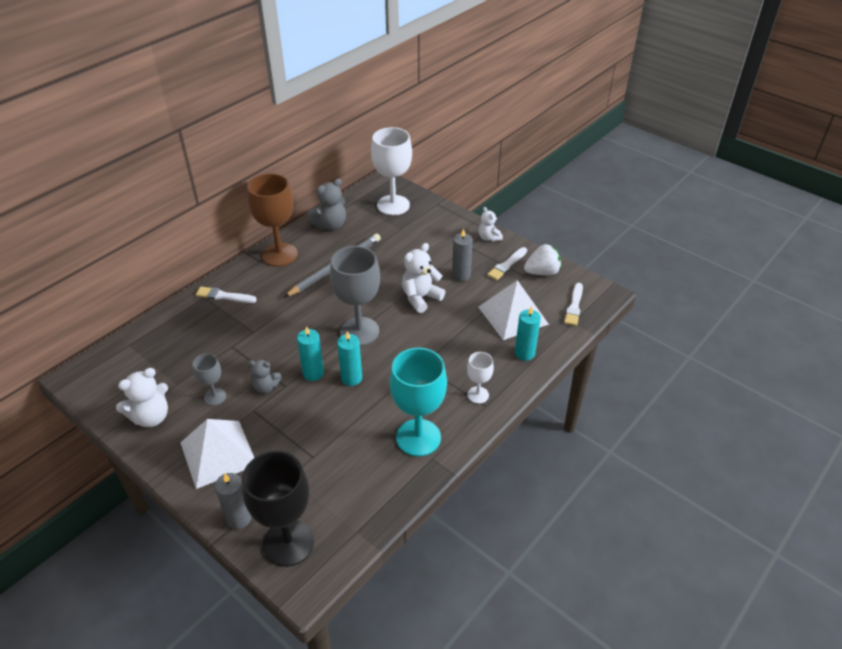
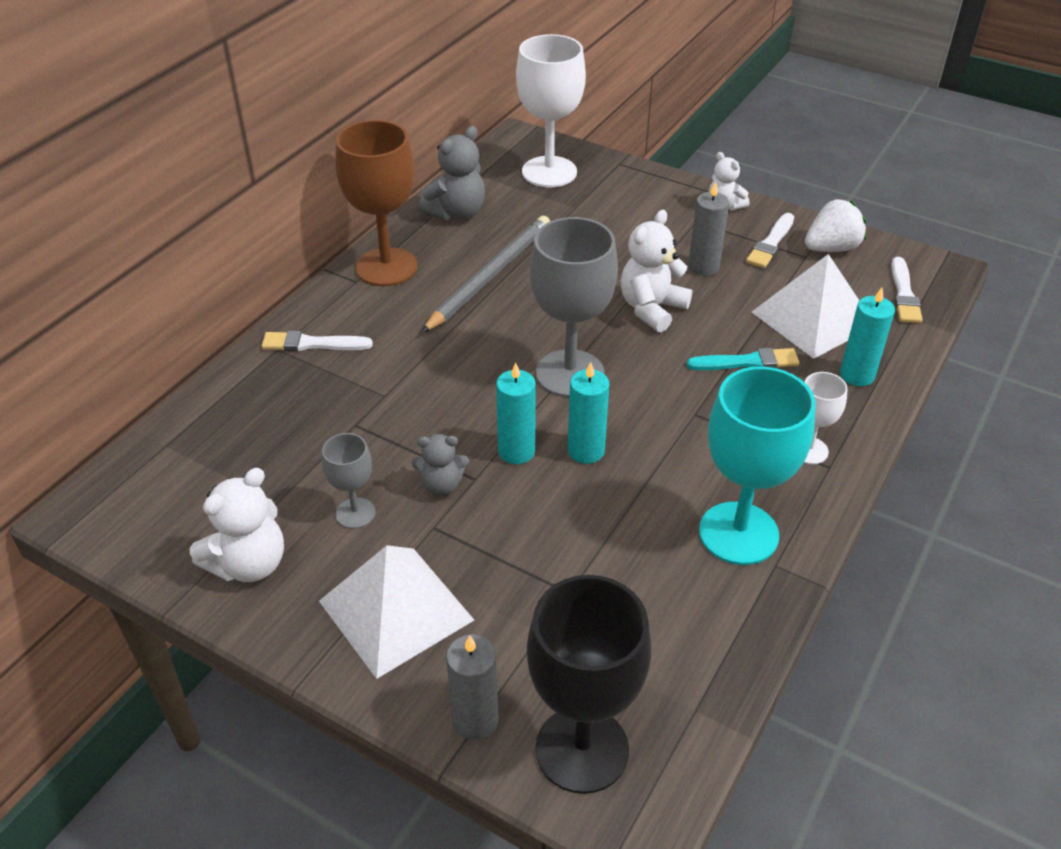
camera: 10 degrees left, 0 degrees up
(463, 337) = (747, 362): none -> turquoise brush

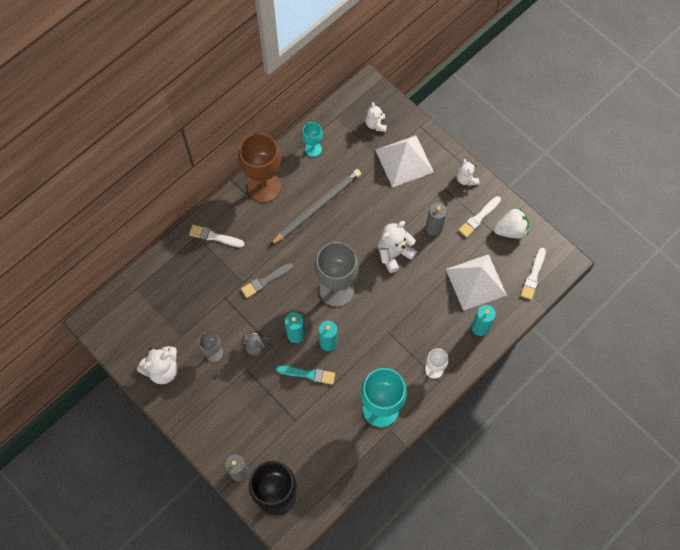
camera: 15 degrees right, 25 degrees up
(396, 610) = (219, 410): white pyramid -> white pyramid (404, 161)
(429, 385) = (265, 281): none -> grey brush
(456, 212) = (313, 149): grey teddy bear -> turquoise goblet
(549, 172) = (376, 124): white goblet -> white teddy bear
(747, 362) = (428, 304): turquoise brush -> turquoise brush (308, 374)

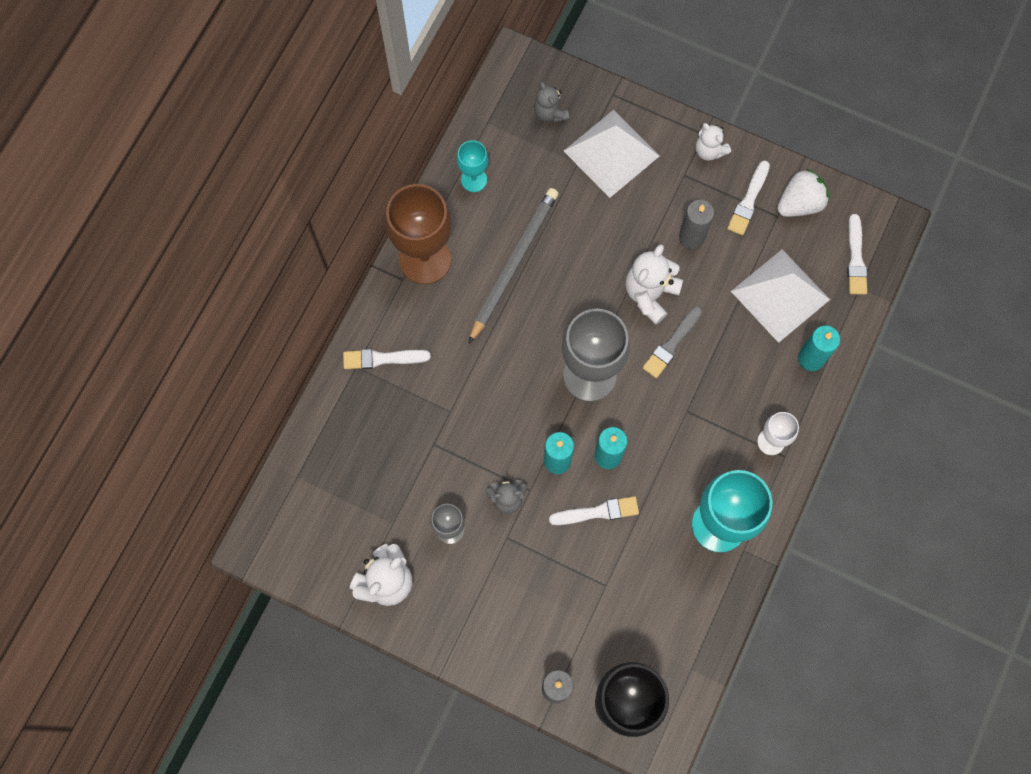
camera: 20 degrees left, 5 degrees up
(265, 281) = (483, 398): grey brush -> grey brush (671, 344)
(308, 374) = (597, 512): turquoise brush -> white brush
(376, 124) = (550, 113): white teddy bear -> grey teddy bear

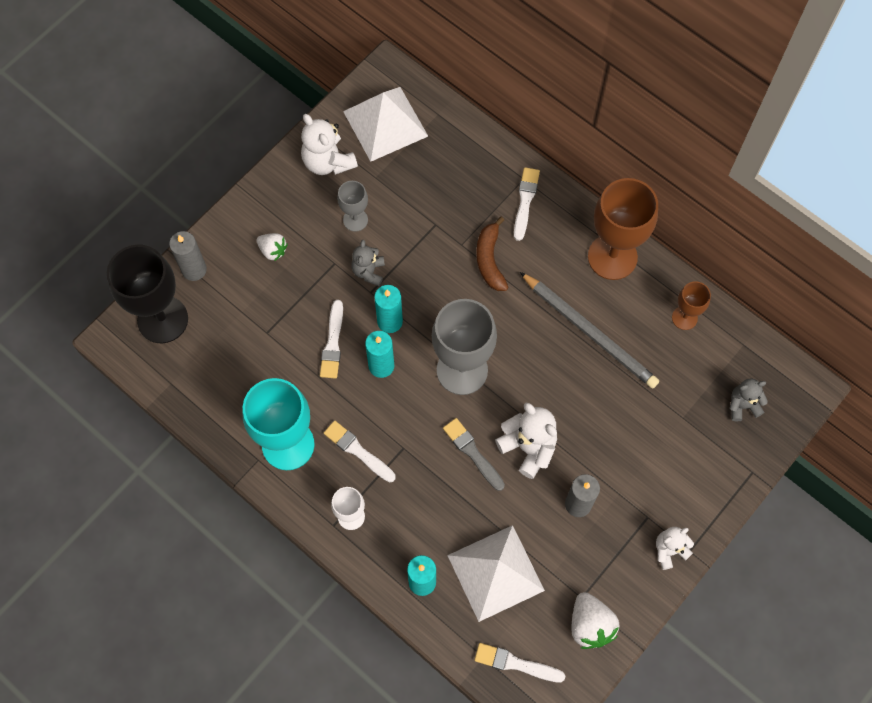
camera: 105 degrees right, 5 degrees down
(460, 378) = (490, 260): none -> brown banana
(474, 180) = (684, 318): turquoise goblet -> brown goblet
(510, 608) = (273, 250): none -> white strawberry
(611, 153) = (686, 452): white pyramid -> white pyramid (385, 123)
(748, 201) = (605, 573): white brush -> white brush (358, 451)

